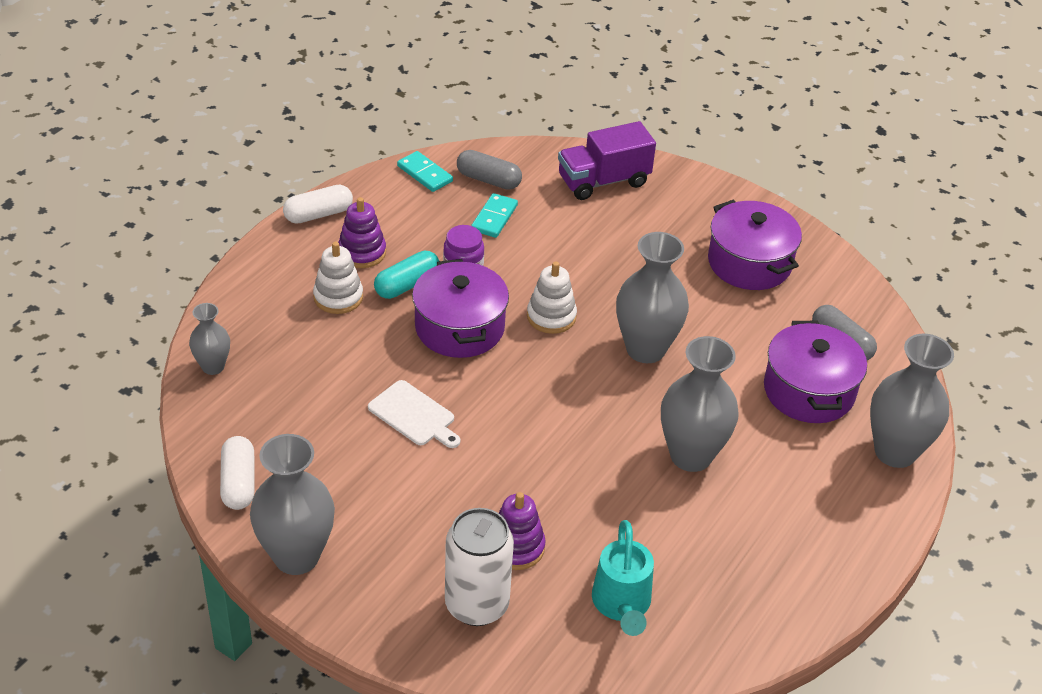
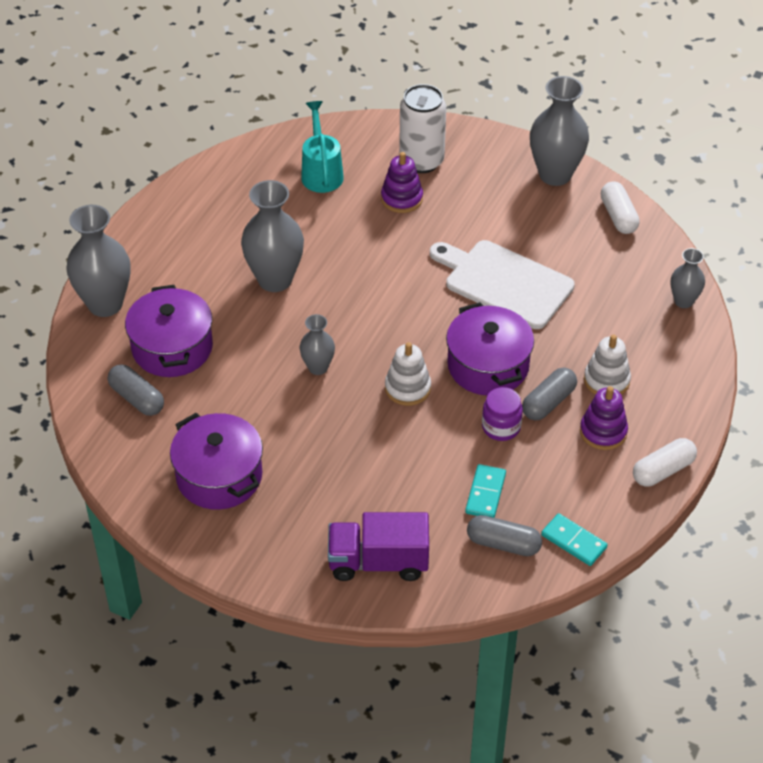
camera: 175 degrees right, 5 degrees up
(407, 285) = (548, 402): turquoise capsule -> grey capsule
(414, 415) = (504, 283): white cutting board -> white cutting board, size x1.76
(603, 181) = (378, 562): purple truck -> purple truck turned 150 degrees counterclockwise
(645, 349) = (318, 367): grey vase -> grey vase, size x0.55

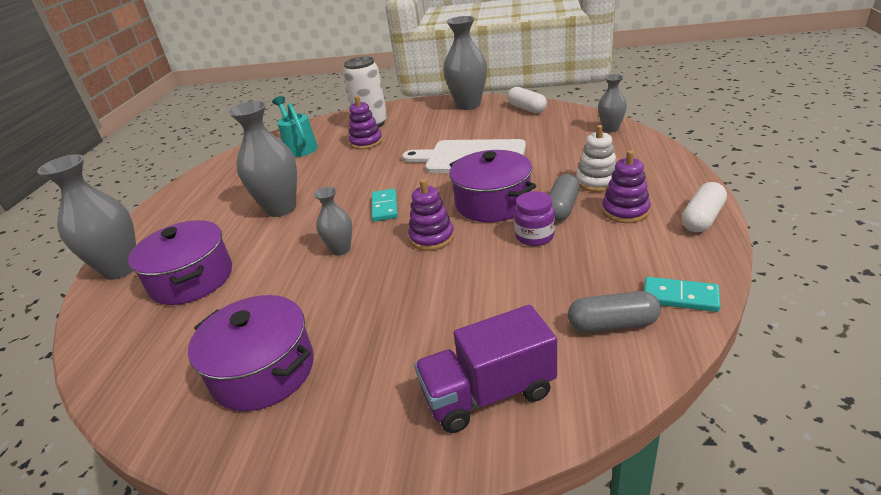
camera: 15 degrees left, 15 degrees down
(137, 398) = (157, 330): grey capsule -> none
(407, 388) = (432, 237): white stacking toy -> purple stacking toy
(485, 493) = (559, 288): turquoise domino -> turquoise domino (385, 207)

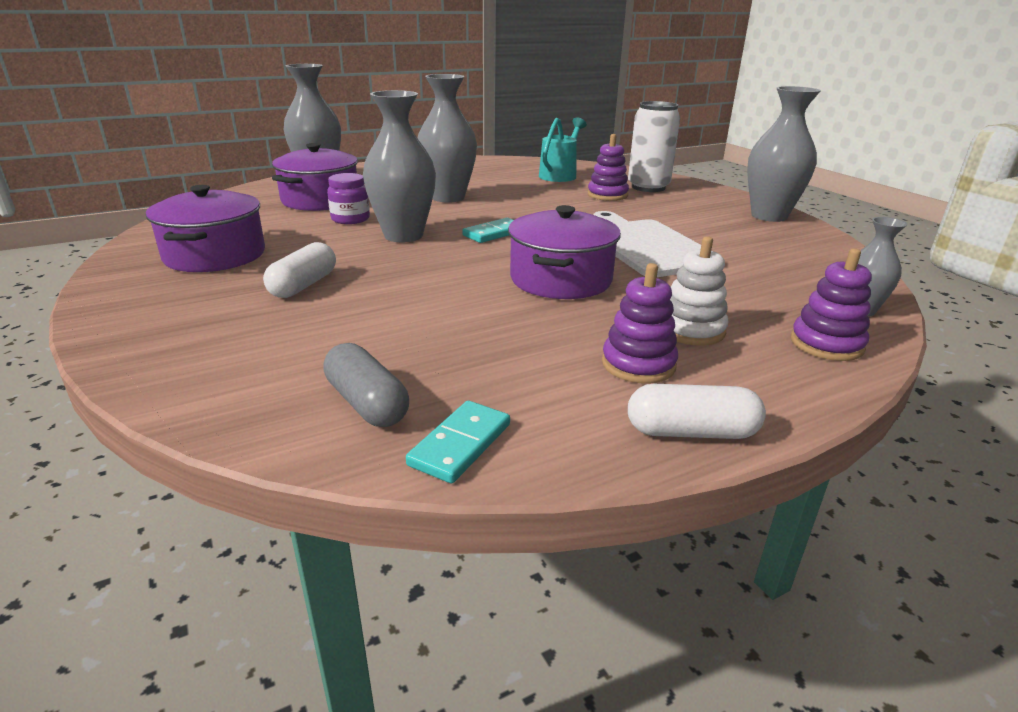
camera: 50 degrees right, 5 degrees down
(341, 249) = (403, 235): grey vase -> grey vase, size x1.83
(432, 237) = (459, 267): purple stacking toy -> purple stacking toy (826, 344)
(488, 393) = (214, 355): purple truck -> none
(526, 108) = (819, 247): white capsule -> white capsule (303, 285)
(534, 236) = (514, 317): purple jar -> purple jar (350, 219)
(562, 208) = (595, 320): grey capsule -> none
(680, 297) = (460, 444): turquoise domino -> turquoise domino turned 45 degrees clockwise

